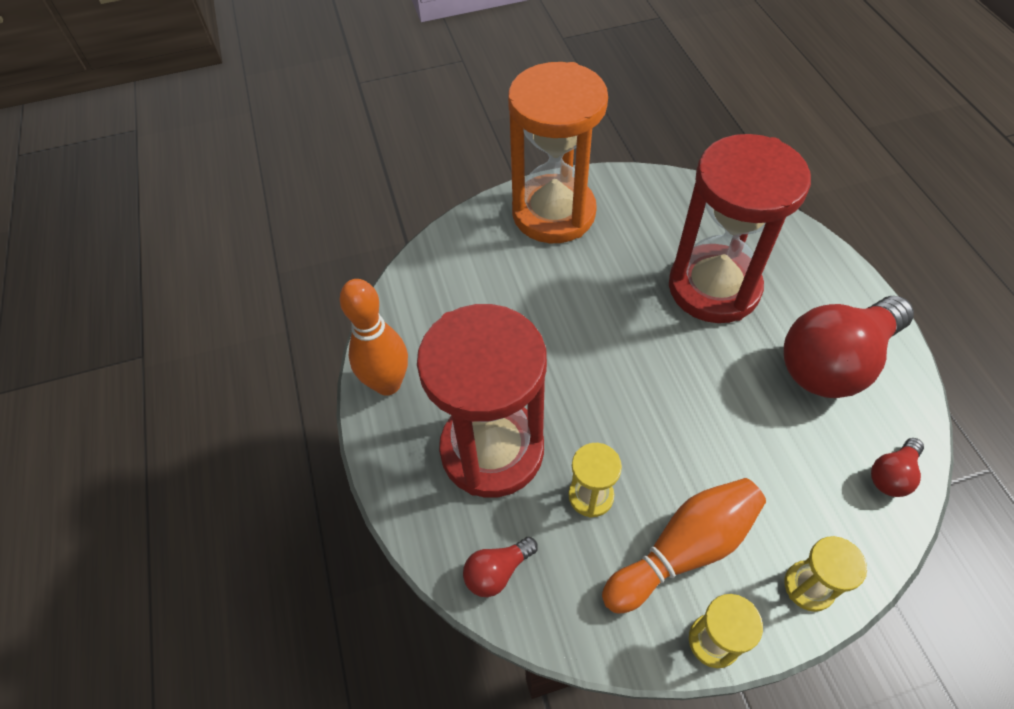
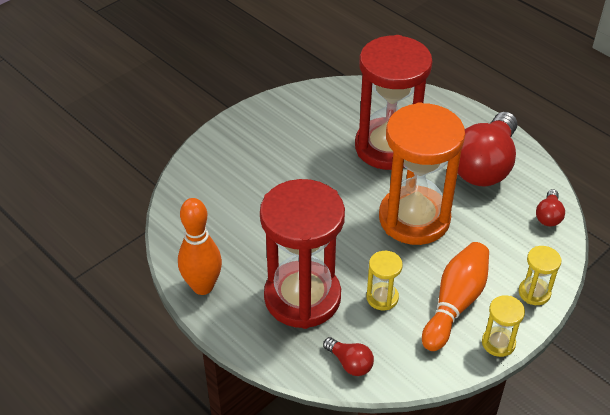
camera: 30 degrees left, 10 degrees down
(497, 571) = (350, 363): red light bulb -> red light bulb turned 75 degrees counterclockwise
(553, 213) = (251, 136): orange hourglass -> orange hourglass (414, 218)

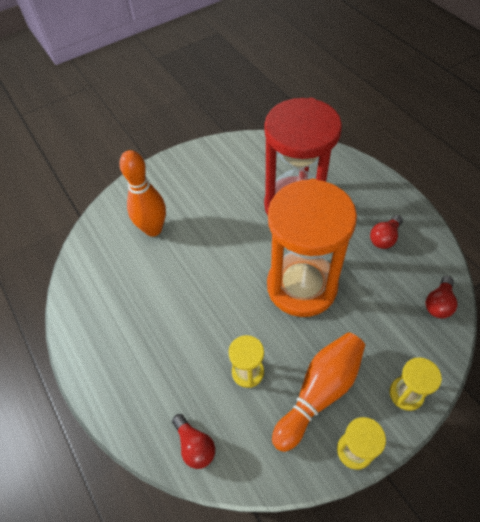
camera: 15 degrees right, 10 degrees up
(202, 286) = (83, 330): orange bowling pin -> orange bowling pin (153, 229)
(302, 297) = (171, 358): red hourglass -> none
(485, 166) = (384, 238): red light bulb -> red light bulb, size x0.44

